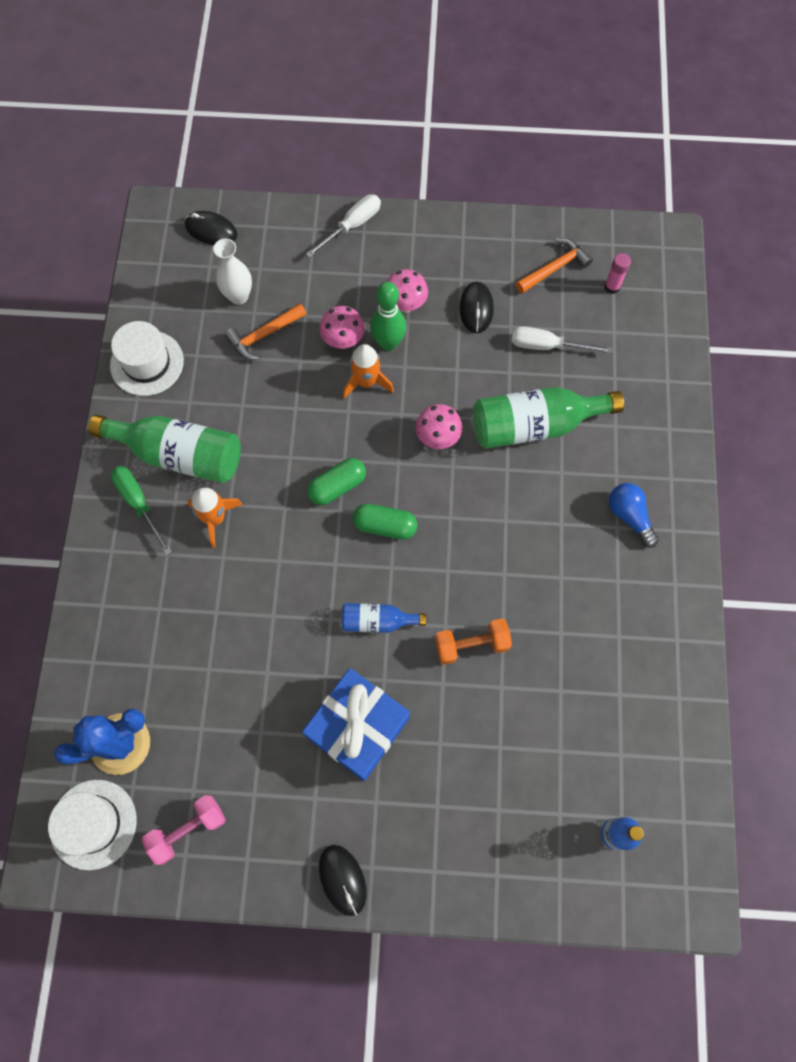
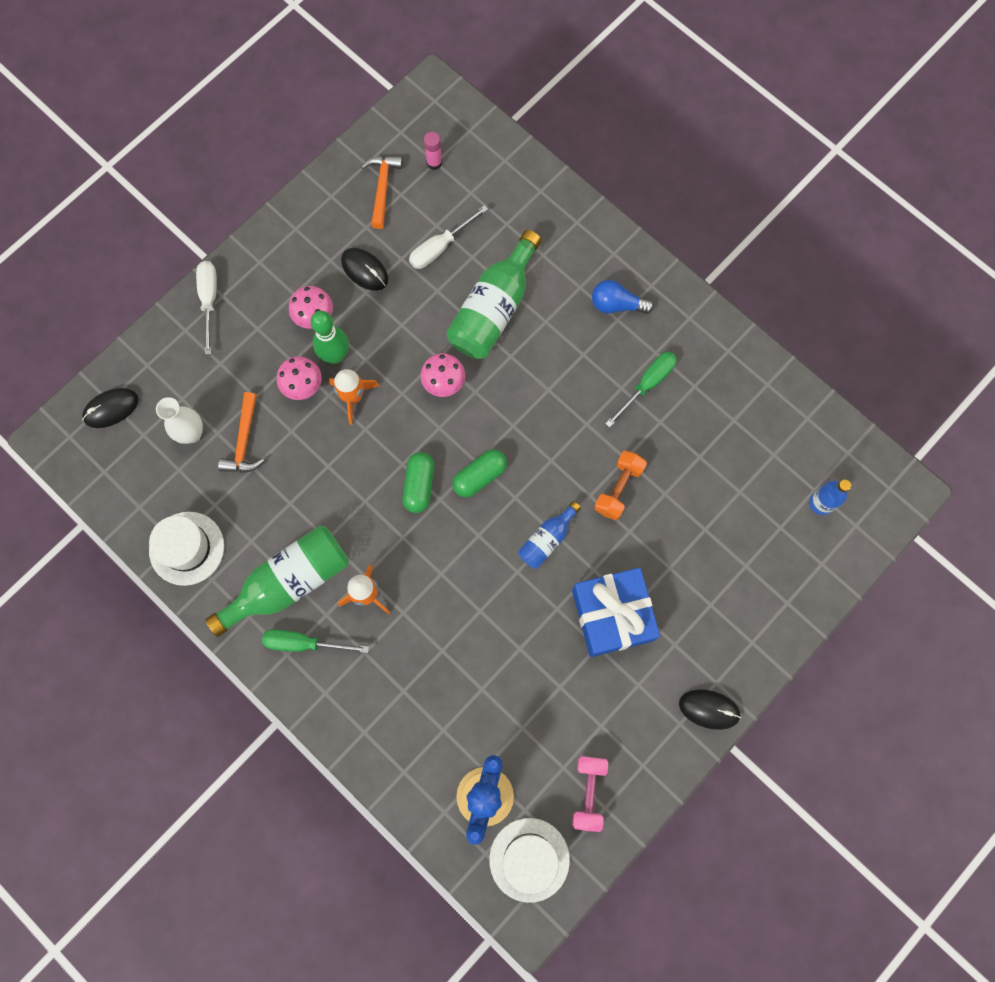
camera: 50 degrees left, 5 degrees up
(583, 596) = (647, 384): none -> green screwdriver

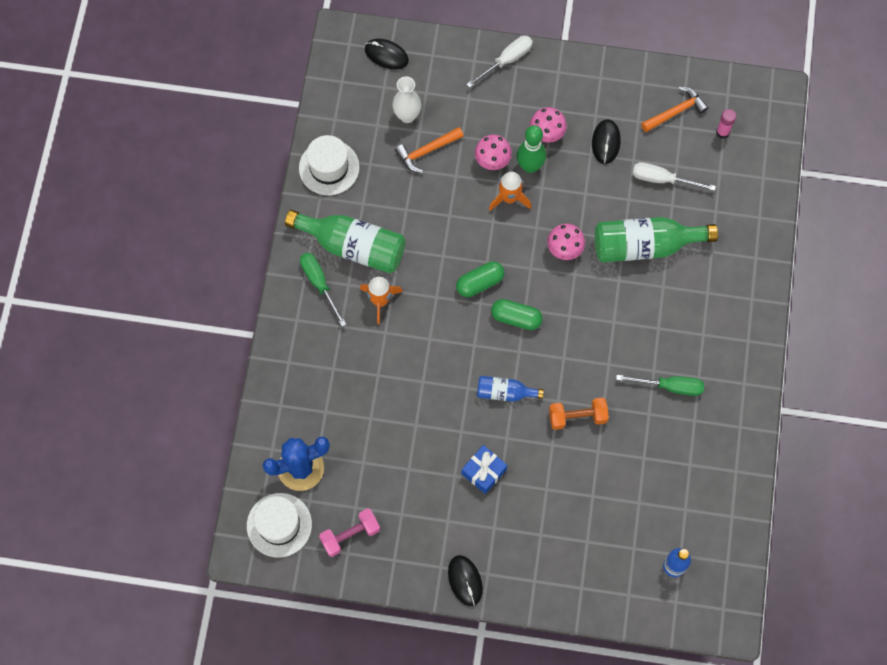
camera: 55 degrees right, 5 degrees down
(612, 615) = (484, 471): blue gift -> blue gift, size x0.56
(617, 305) = (714, 326): blue light bulb -> none

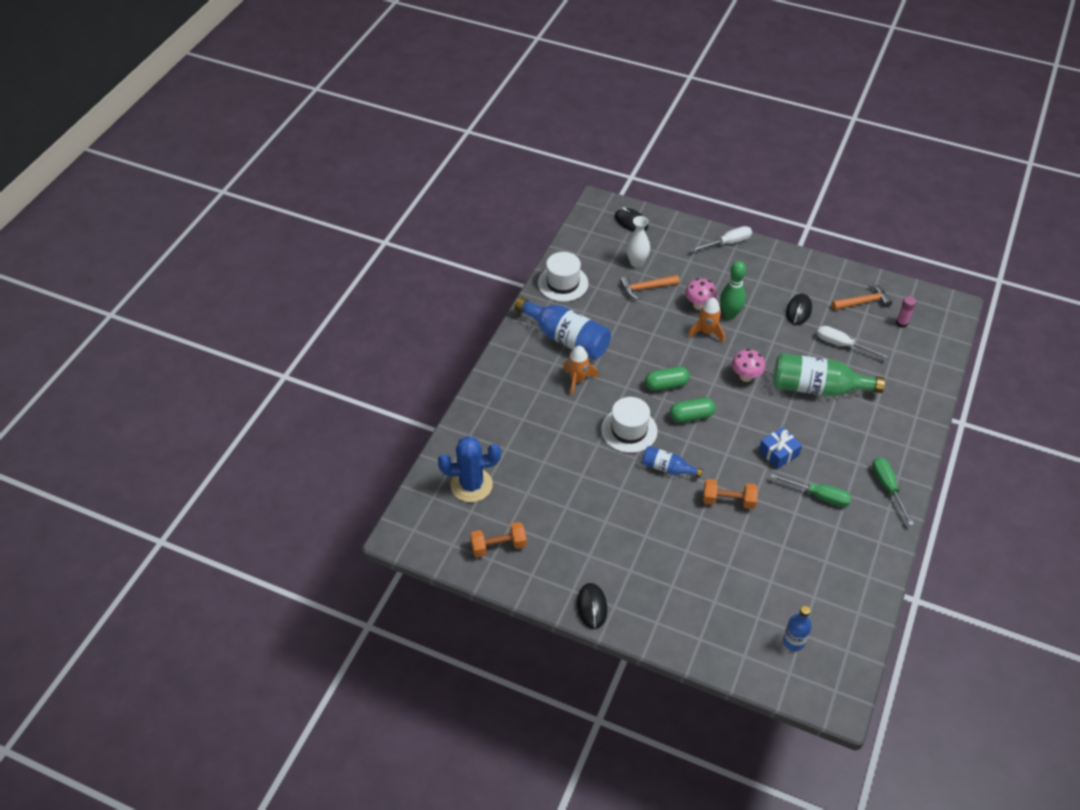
camera: 15 degrees right, 20 degrees down
(279, 525) = (438, 524): white hat -> white hat (629, 430)
(319, 284) = (530, 358): green screwdriver -> green screwdriver (887, 487)
(350, 535) = (498, 546): pink dumbbell -> orange dumbbell
(353, 246) = (566, 338): green bottle -> blue bottle
(484, 471) = (632, 524): blue gift -> blue gift (778, 453)
(516, 318) = (691, 416): green capsule -> green capsule turned 45 degrees counterclockwise
(546, 134) = (749, 296): pink mushroom -> none

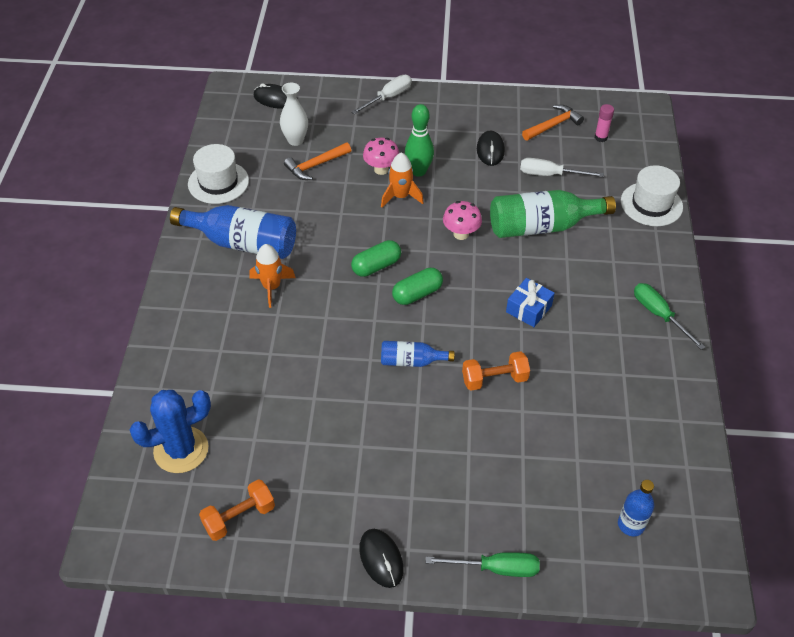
camera: 20 degrees left, 0 degrees up
(629, 430) = (351, 329): white hat -> white hat (651, 204)
(819, 496) = (591, 345): green screwdriver -> green screwdriver (496, 568)

